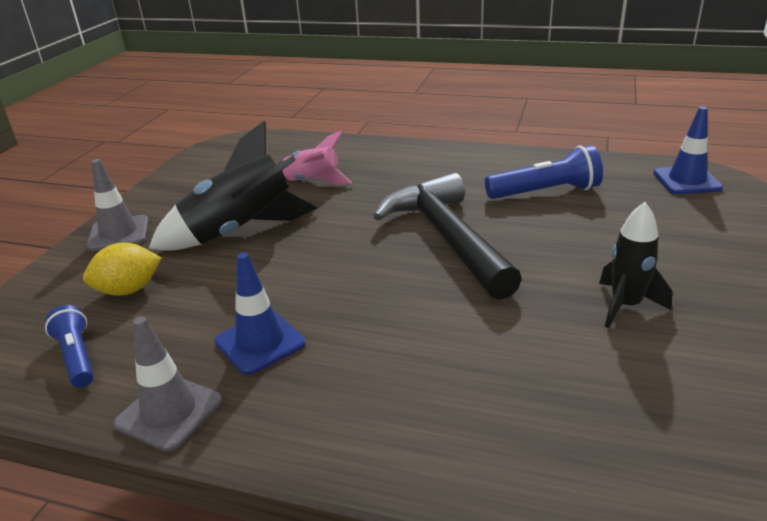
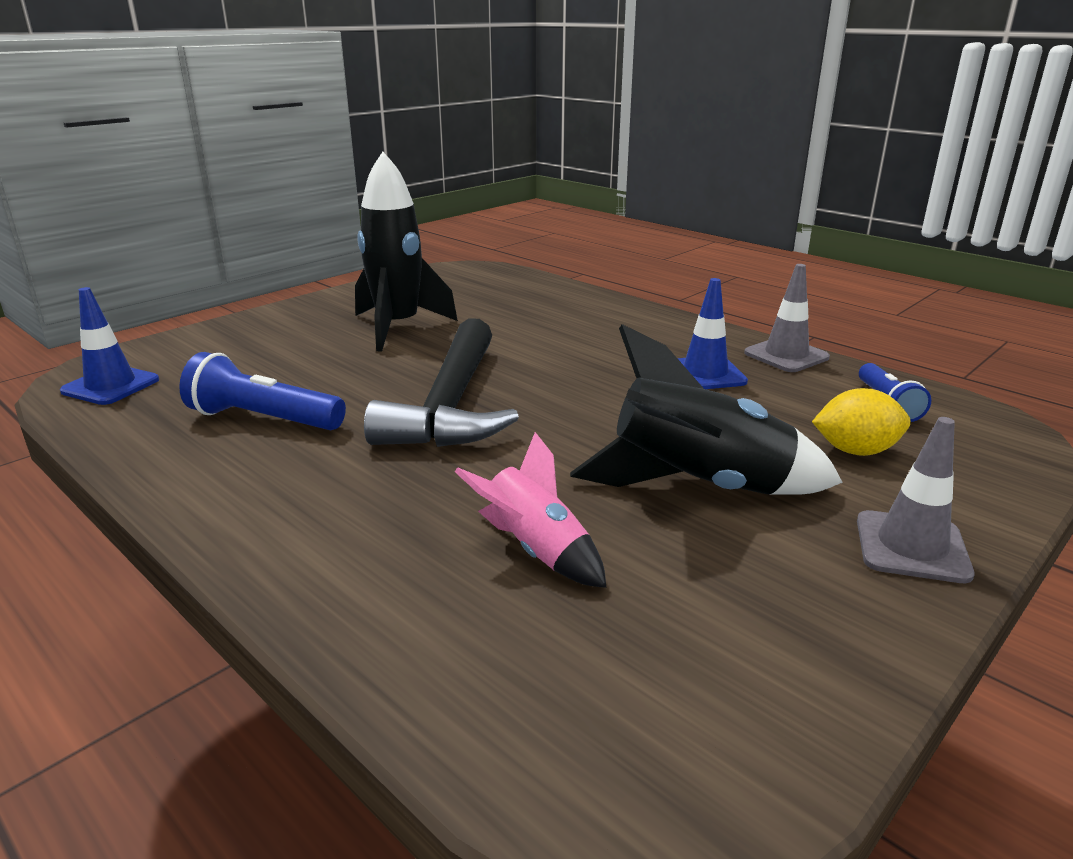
camera: 155 degrees left, 5 degrees down
(625, 306) = (398, 328): black rocket -> black rocket, size x1.70

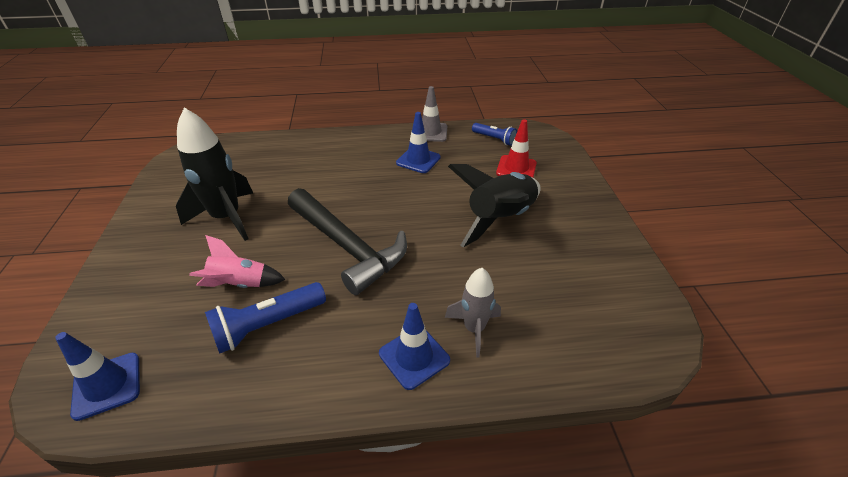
camera: 50 degrees left, 15 degrees up
(310, 533) = (414, 357): none -> blue traffic cone
(418, 561) = (474, 329): none -> grey rocket
(535, 550) = (500, 288): pink rocket -> pink rocket (240, 284)
(855, 451) = (516, 168): yellow lemon -> red traffic cone
(911, 547) = (581, 199): grey traffic cone -> none

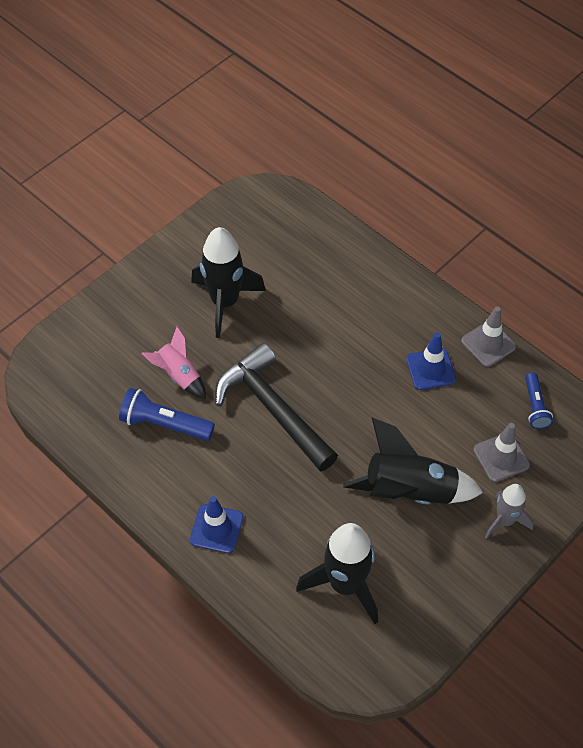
camera: 50 degrees right, 15 degrees up
(107, 385) = (58, 384): blue traffic cone -> none
(348, 247) = (272, 408): black hammer -> black hammer turned 135 degrees clockwise
(474, 329) = (271, 549): grey rocket -> grey rocket (505, 520)
(516, 168) = (501, 457): red traffic cone -> grey traffic cone
(552, 301) = (345, 584): none -> black rocket

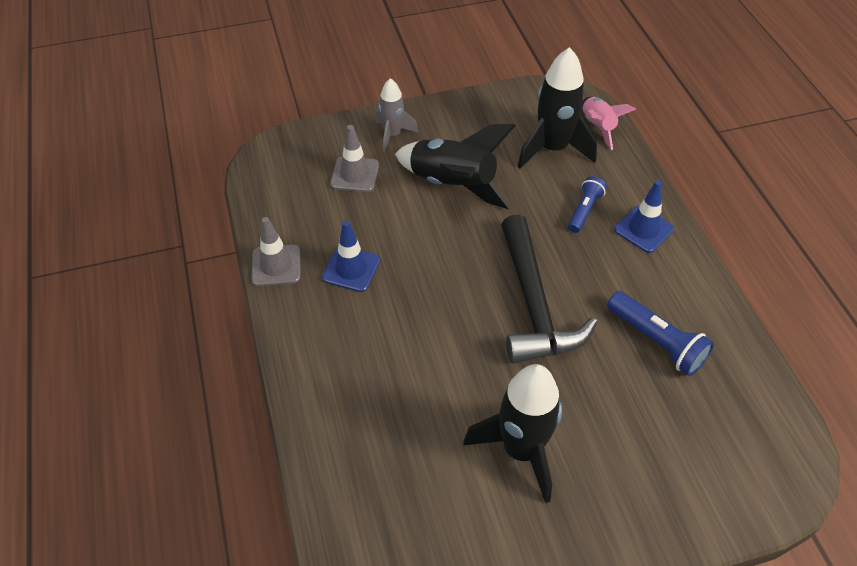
camera: 150 degrees left, 5 degrees down
(178, 375) = (619, 386): pink rocket -> pink rocket (598, 127)
(535, 406) = (289, 197): blue flashlight -> blue flashlight (584, 210)

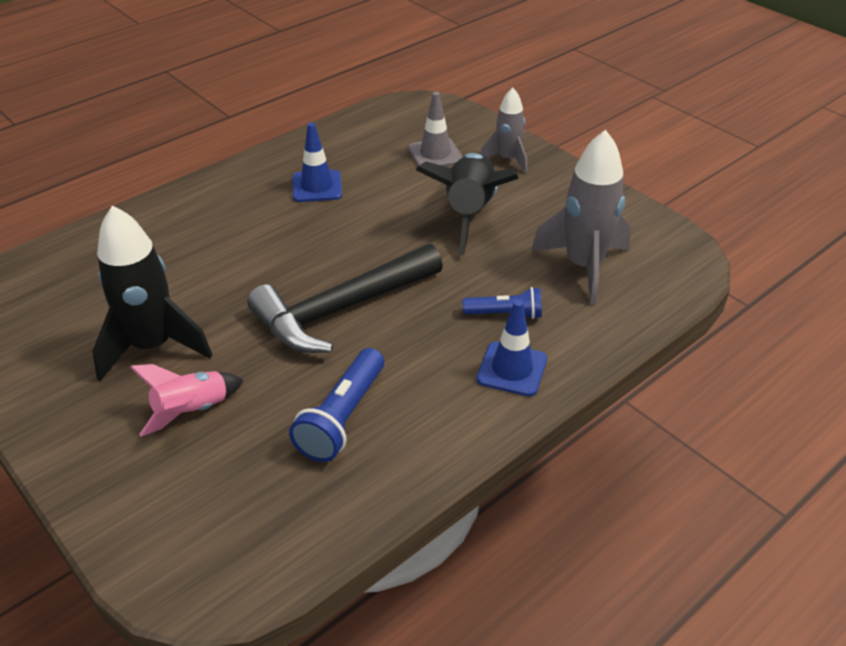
camera: 65 degrees right, 10 degrees down
(276, 265) = (296, 148): grey traffic cone -> none
(552, 149) = (583, 266): black rocket -> grey rocket
(598, 127) = (654, 292): pink rocket -> pink rocket (192, 411)

